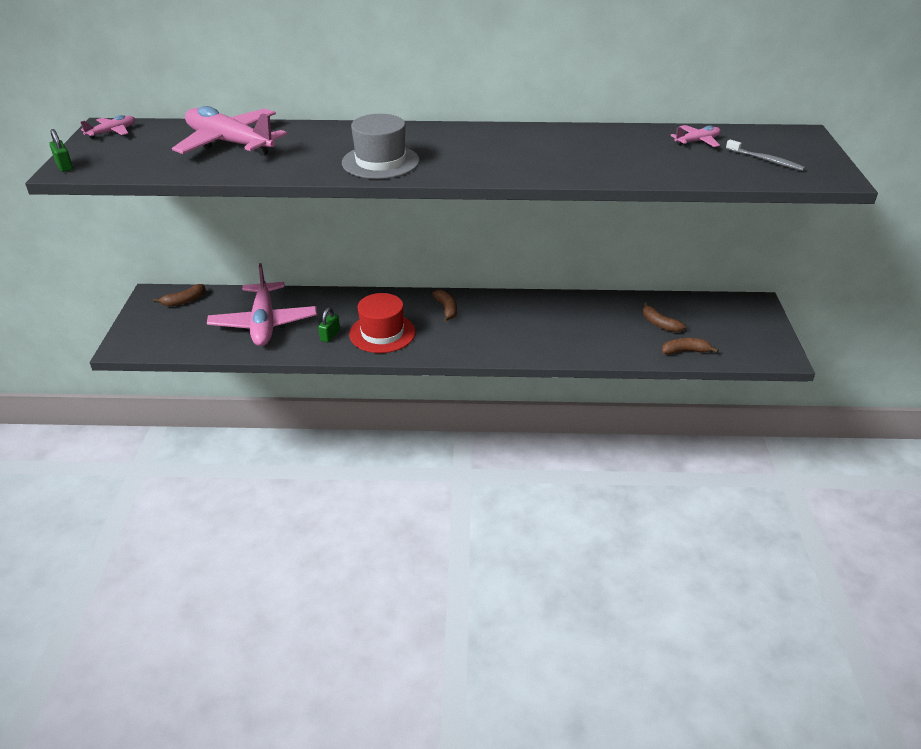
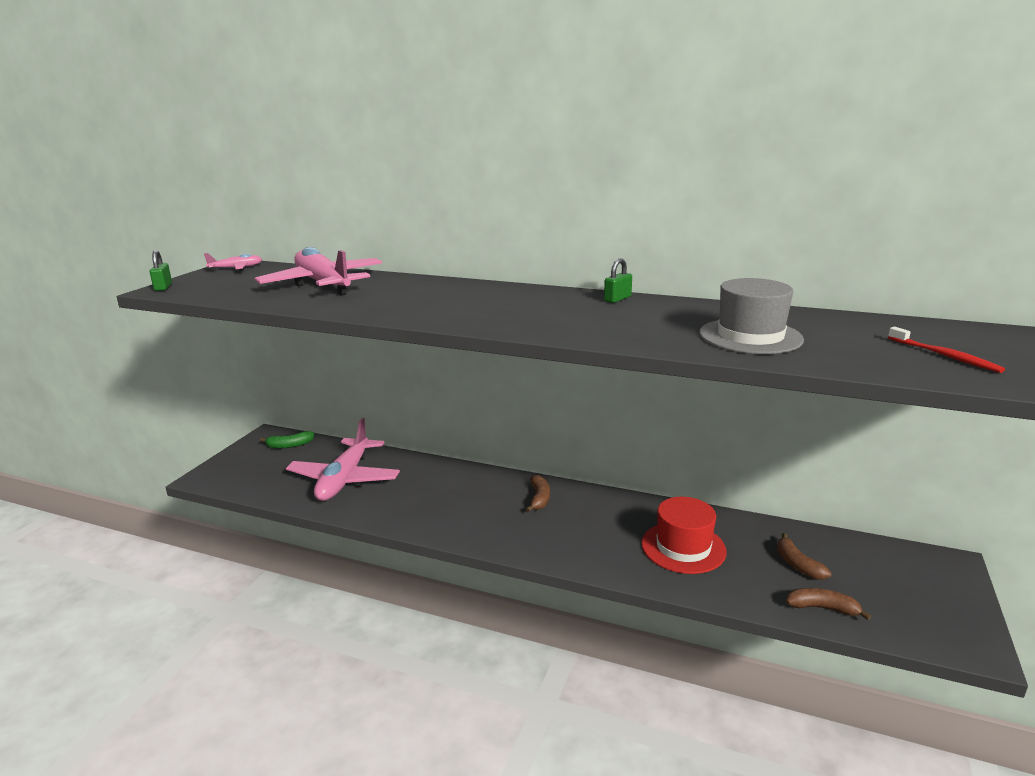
camera: 20 degrees right, 15 degrees down
(184, 301) = (290, 445): brown banana -> green banana
(330, 335) = (400, 503): green padlock -> green padlock (617, 299)
(380, 162) = (449, 311): grey hat -> grey hat (750, 336)
(382, 333) = (454, 511): red hat -> red hat (683, 547)
(697, 141) = (850, 328): pink plane -> none
(766, 160) = (945, 356): grey toothbrush -> red toothbrush

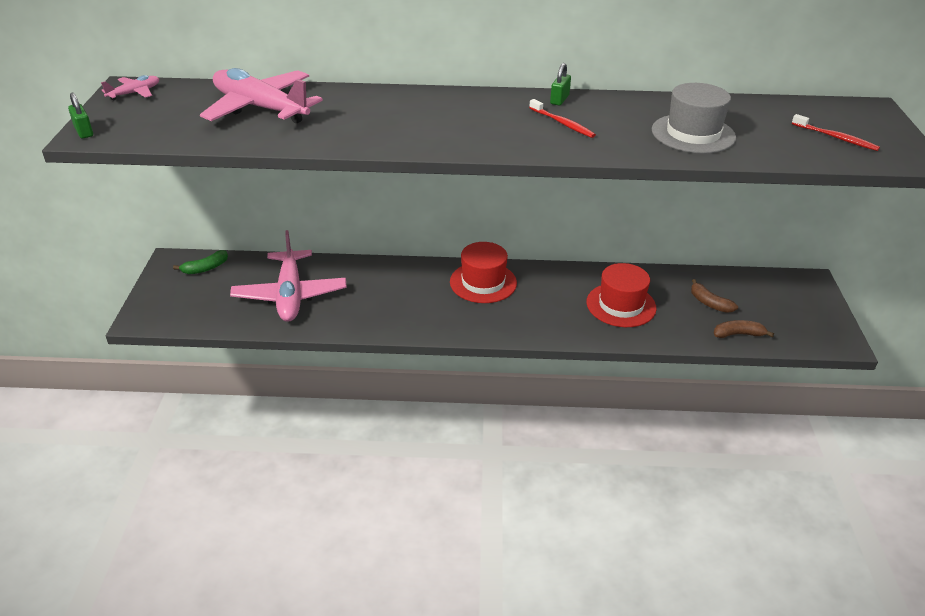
camera: 20 degrees left, 15 degrees up
(539, 498) = (483, 282): brown banana -> red hat
(602, 316) = (562, 123): none -> red toothbrush

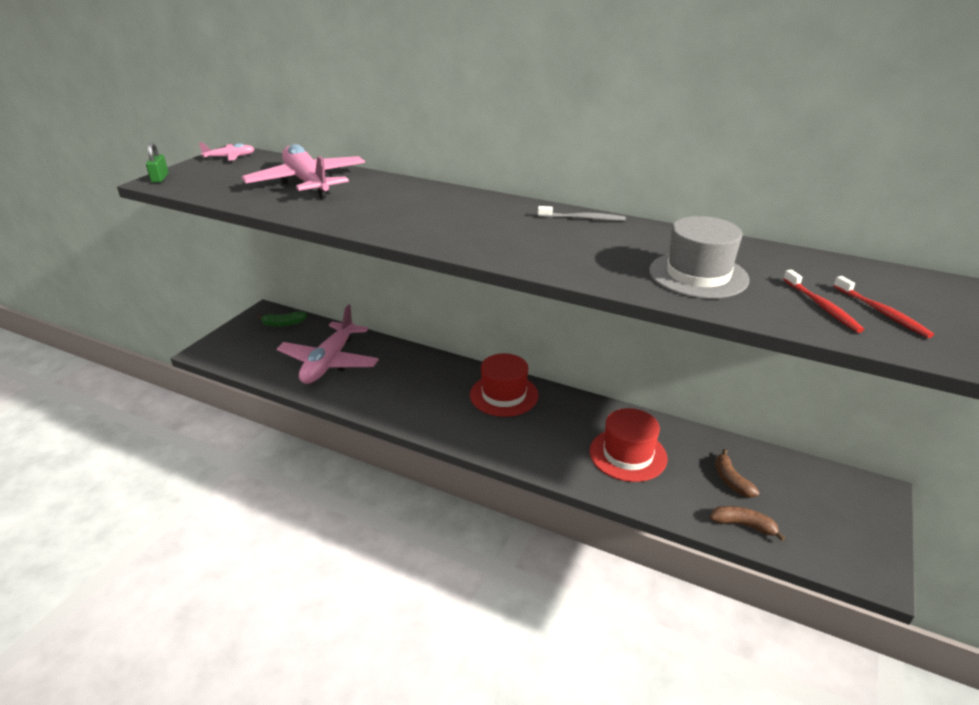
camera: 25 degrees right, 5 degrees down
(559, 99) = (583, 219): green padlock -> grey toothbrush
(562, 123) = (562, 240): red toothbrush -> red toothbrush (822, 306)

